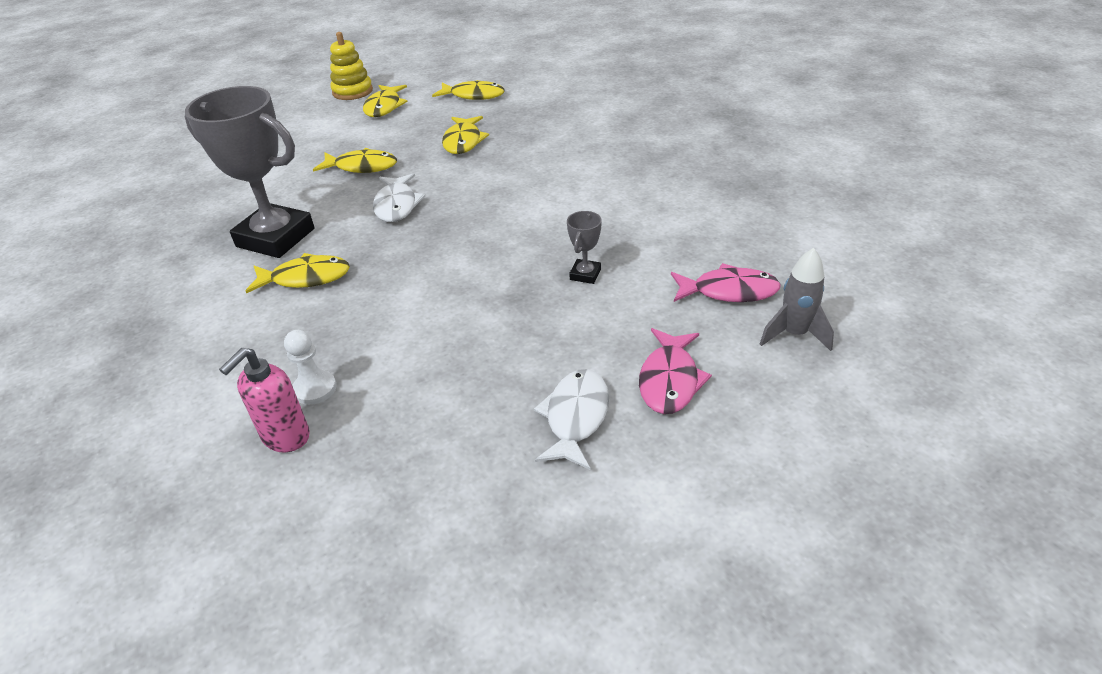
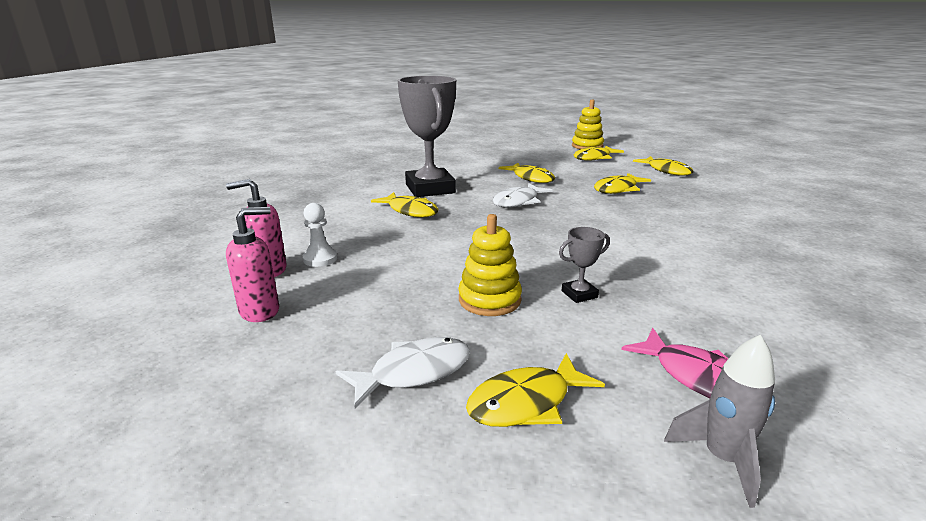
camera: 45 degrees right, 15 degrees down
(363, 474) = (260, 311): none -> pink soap dispenser
(532, 323) = (489, 300): none -> yellow stacking toy
(669, 380) = (526, 402): pink fish -> yellow fish

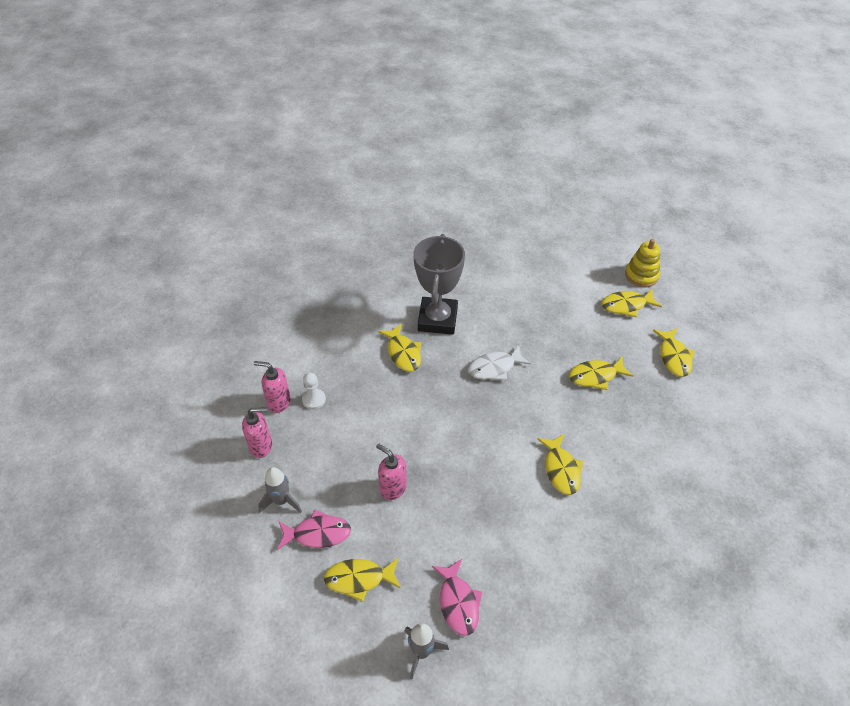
camera: 25 degrees right, 25 degrees up
(326, 355) = (281, 501): none -> grey rocket
(413, 372) = (317, 534): white fish -> pink fish
(489, 300) = (393, 488): yellow stacking toy -> pink soap dispenser
(531, 178) = (535, 328): yellow fish -> yellow fish (561, 469)
(579, 294) = (451, 505): grey trophy -> none

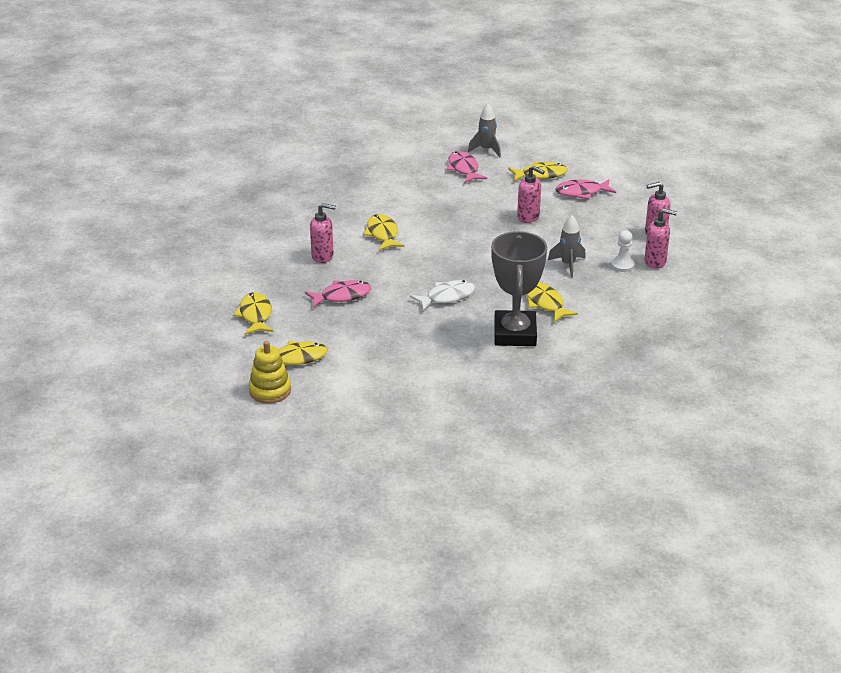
camera: 175 degrees right, 15 degrees down
(281, 501) = (620, 206): grey rocket -> grey rocket (568, 265)
(595, 376) = (342, 296): yellow fish -> pink fish
(623, 436) = (323, 256): none -> pink soap dispenser

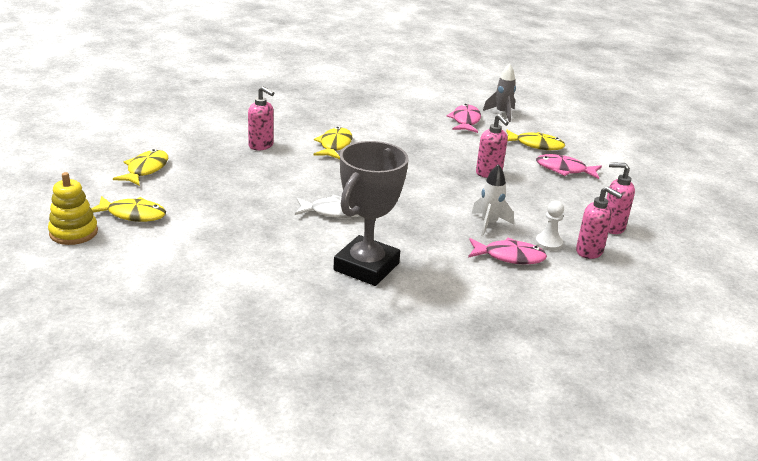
camera: 25 degrees right, 5 degrees down
(342, 296) = (239, 180): pink fish -> pink fish (509, 256)
(545, 303) = (428, 250): yellow fish -> none
(568, 265) = (489, 224): grey rocket -> white rocket

